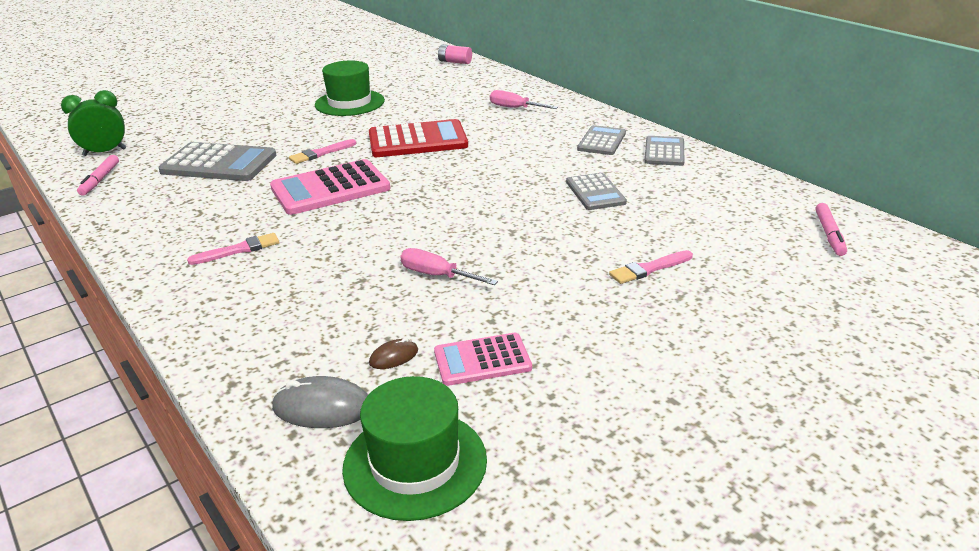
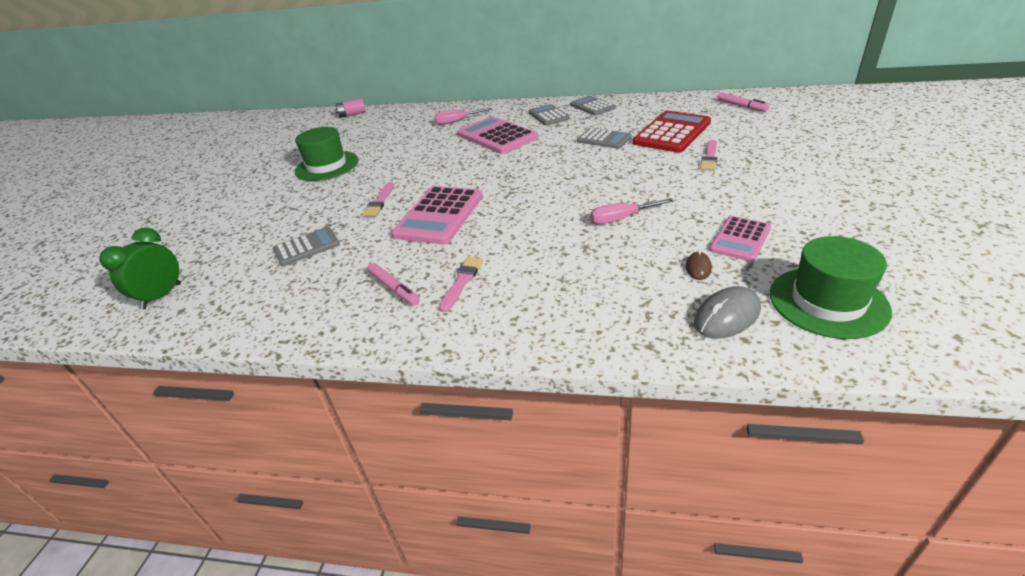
camera: 40 degrees left, 5 degrees up
(100, 180) = (210, 314): pink marker -> pink marker (394, 288)
(219, 164) = (307, 247): grey calculator -> grey calculator, size x0.60
(417, 140) = (434, 163): red calculator -> red calculator (672, 133)
(514, 140) = (497, 136): none -> pink calculator

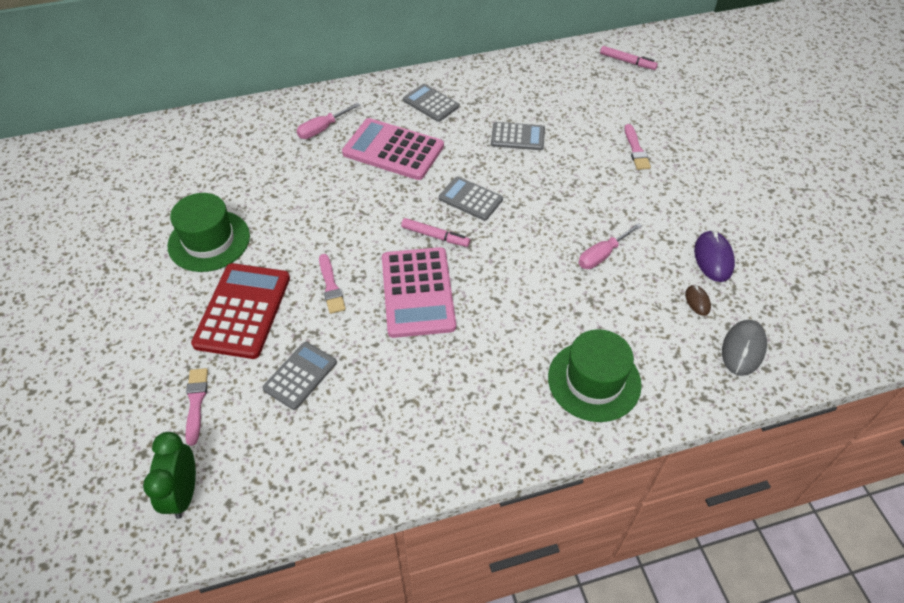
camera: 30 degrees left, 15 degrees up
(352, 114) = (158, 134): pink battery -> none
(394, 288) = (445, 403): pink marker -> pink marker (435, 236)
(462, 282) = (506, 375): pink brush -> pink brush (196, 402)
(592, 106) = (471, 80): grey calculator -> grey calculator (470, 199)
(672, 133) = (581, 116): red calculator -> red calculator (243, 311)
(740, 239) = (713, 258): pink calculator -> purple mouse
(828, 302) = (804, 313): green hat -> green hat (594, 381)

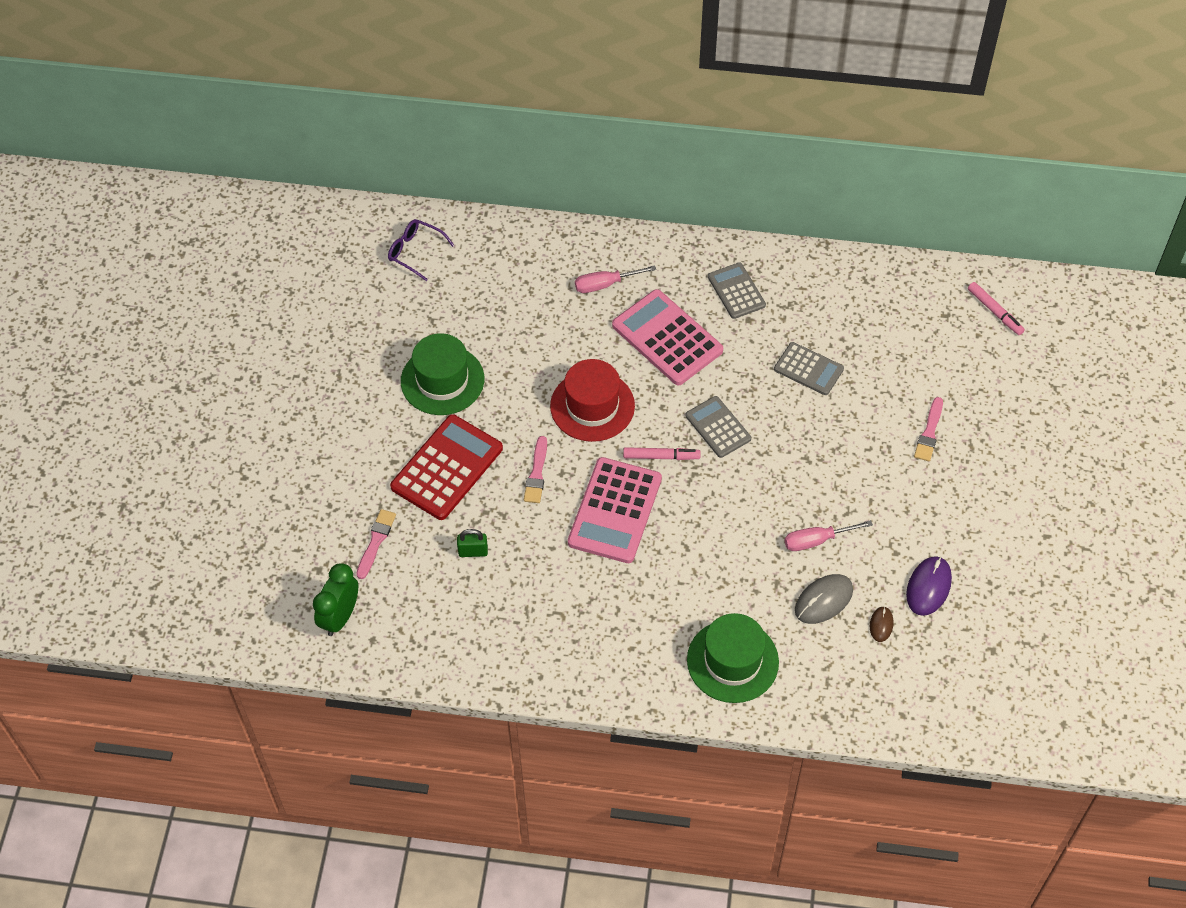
camera: 25 degrees right, 5 degrees up
(145, 153) = (415, 252): none -> purple glasses
(300, 375) = (473, 552): grey calculator -> green padlock
(355, 217) = (592, 406): none -> red hat
(435, 236) = (661, 456): pink marker -> pink marker turned 45 degrees counterclockwise
(743, 349) = (893, 688): grey mouse -> grey mouse (823, 600)

